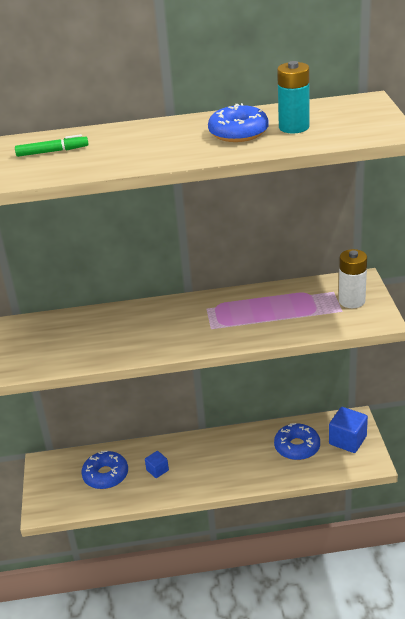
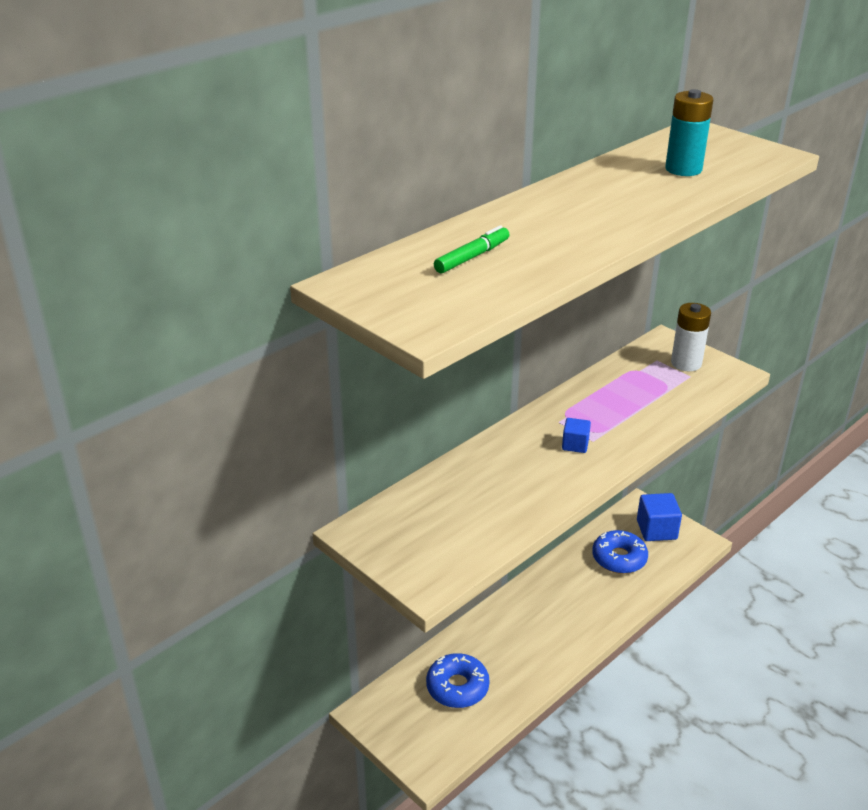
camera: 40 degrees left, 0 degrees up
(157, 470) = (508, 652): blue cube -> blue cube (575, 445)
(238, 133) = (640, 187): blue donut -> none

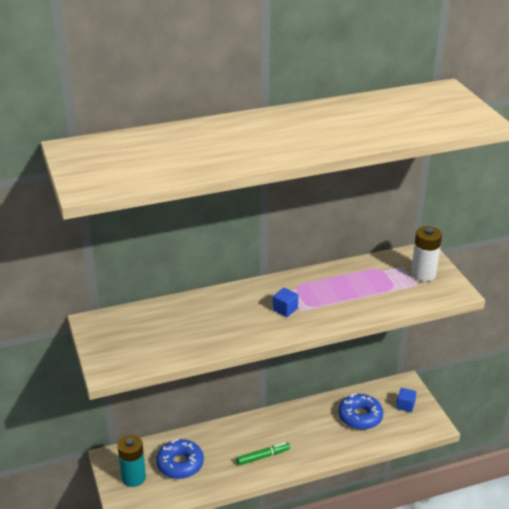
camera: 25 degrees right, 0 degrees up
(472, 257) = (168, 148): green marker -> green marker (263, 456)
(656, 530) = (405, 405): blue cube -> blue cube, size x0.57
(683, 169) = (392, 117): turquoise battery -> turquoise battery (133, 477)

